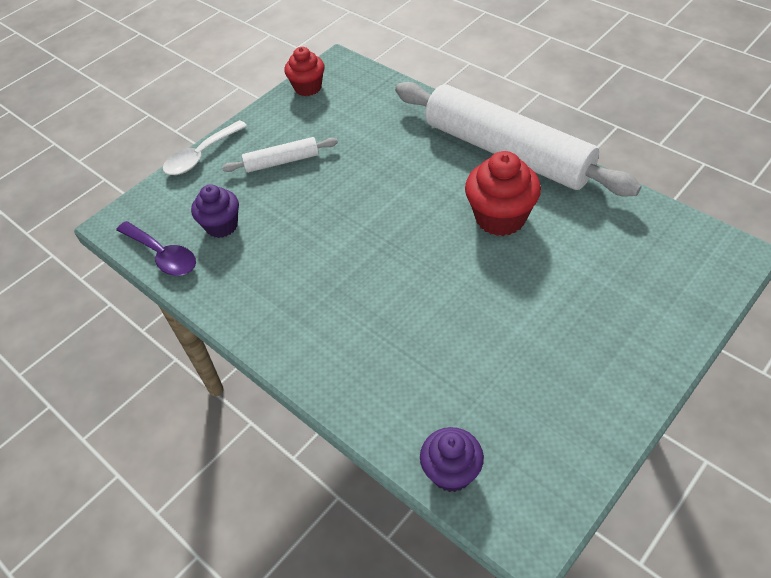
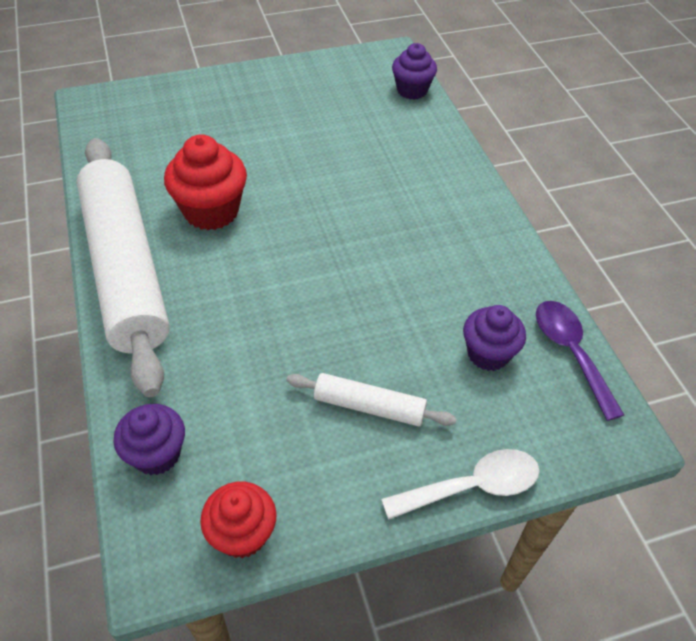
camera: 155 degrees left, 0 degrees up
(379, 90) = (157, 454): none -> purple cupcake

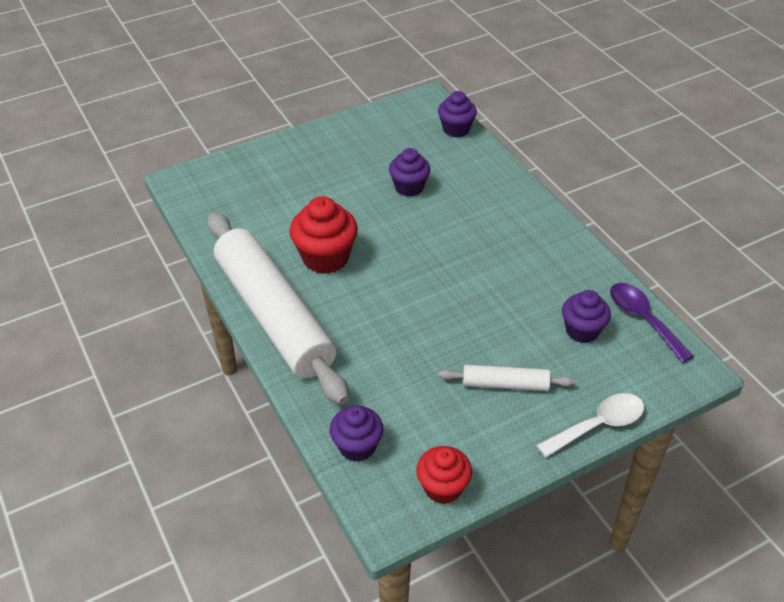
camera: 10 degrees left, 5 degrees down
(336, 146) = (409, 187): none -> purple cupcake

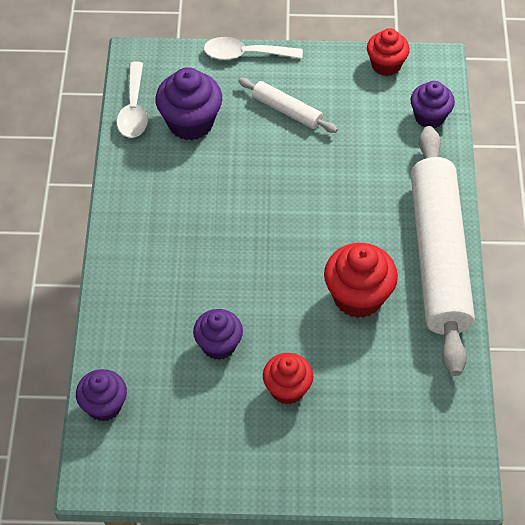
camera: 150 degrees left, 10 degrees up
(339, 183) = (287, 389): none -> red cupcake
(582, 331) = (190, 123): purple cupcake -> purple cupcake, size x1.50
(643, 319) = (134, 109): purple spoon -> white spoon

